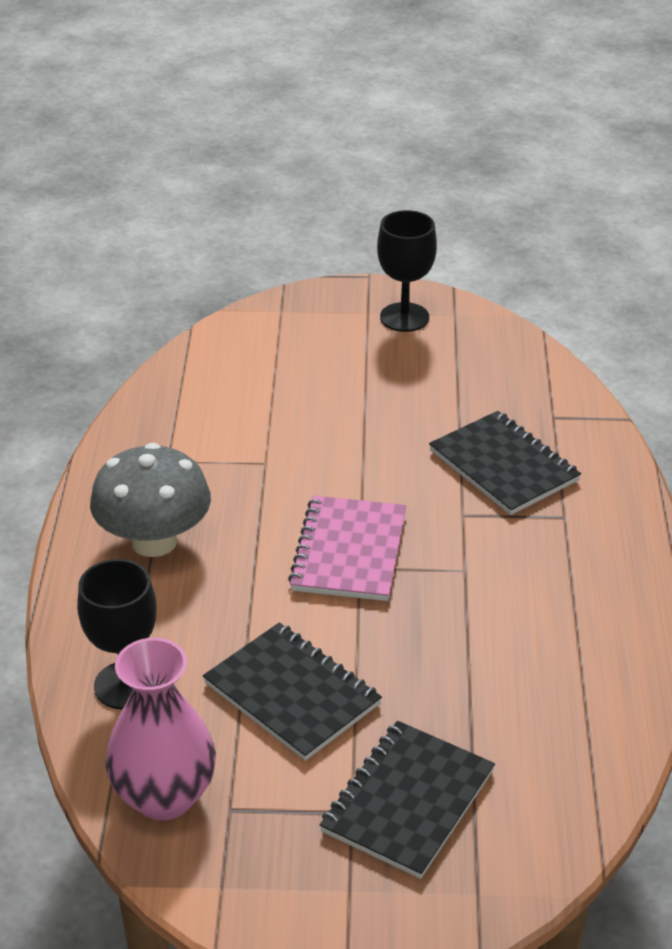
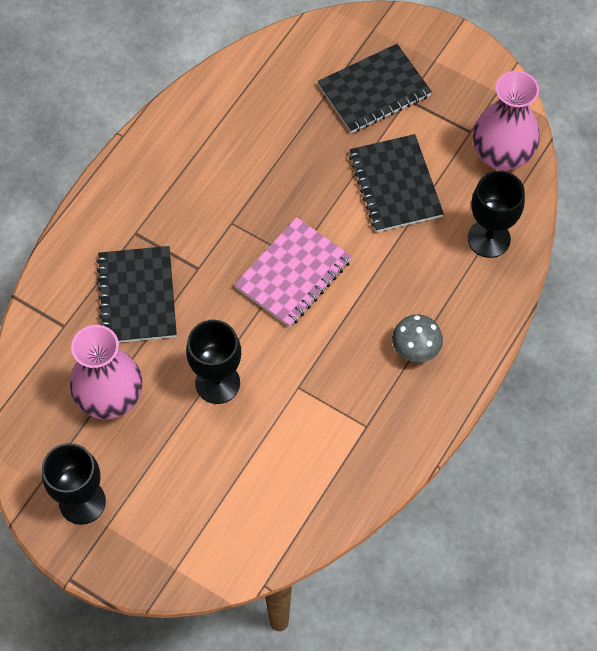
camera: 150 degrees left, 25 degrees up
(154, 541) = (415, 348): grey mushroom -> grey mushroom, size x0.56
(353, 434) = (217, 383): none -> black goblet
(450, 386) = (110, 398): none -> pink vase

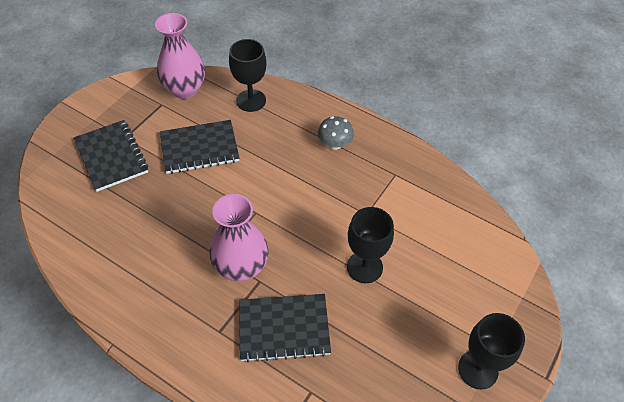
camera: 90 degrees left, 10 degrees down
(110, 398) = (381, 348): pink vase -> pink vase (241, 267)
(293, 274) = (270, 214): pink notebook -> none

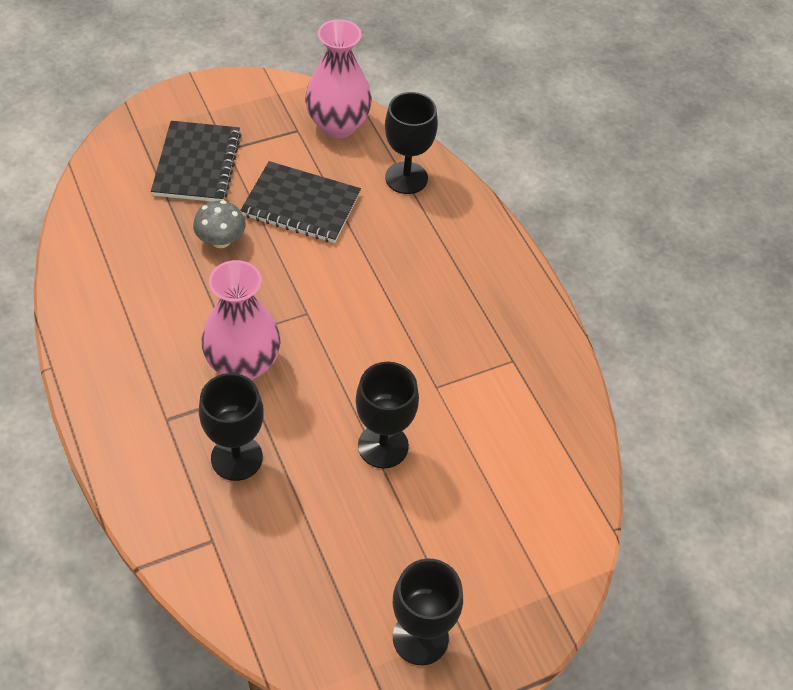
camera: 30 degrees right, 0 degrees up
(284, 328) = (236, 458): black notebook -> black goblet
(335, 144) = (467, 284): grey mushroom -> grey mushroom (221, 240)

